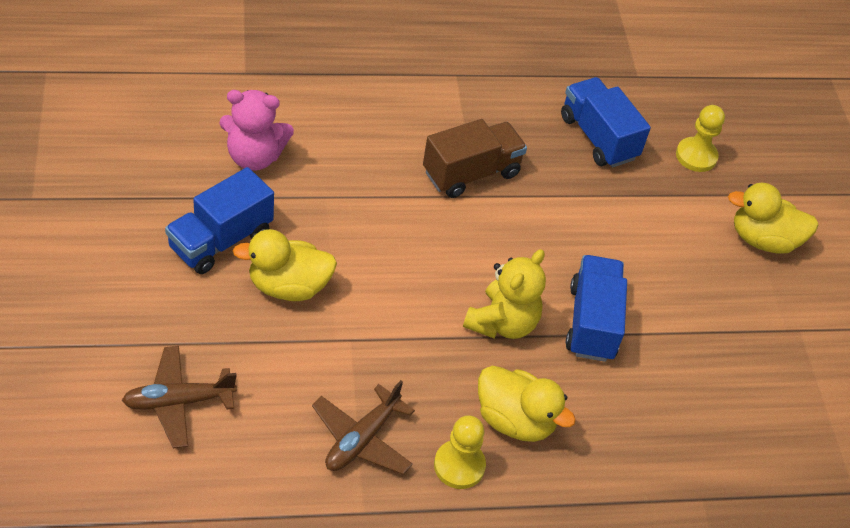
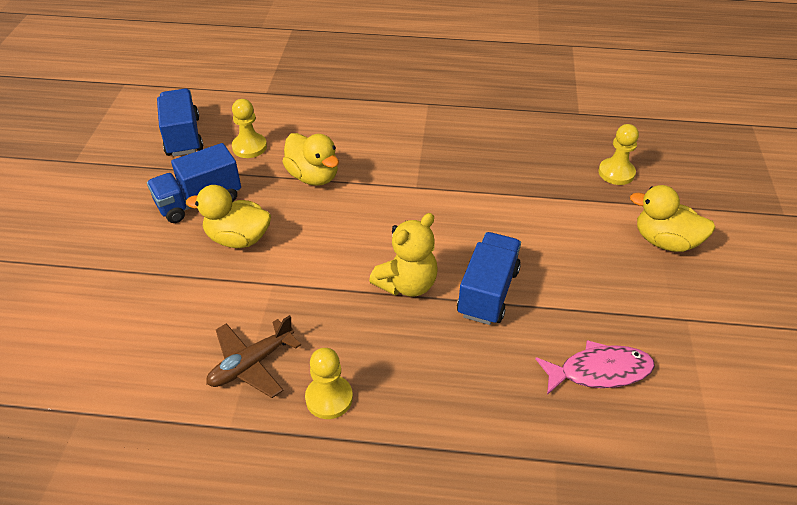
camera: 20 degrees right, 5 degrees down
(178, 402) = (113, 315): brown plane -> none
(254, 157) = (249, 147): pink teddy bear -> yellow pawn
(471, 173) = (417, 170): brown truck -> none
(515, 420) = (393, 365): yellow duck -> yellow duck (313, 176)
(598, 137) = (533, 153): blue truck -> blue truck (183, 136)
(725, 399) = (599, 371): none -> pink fish

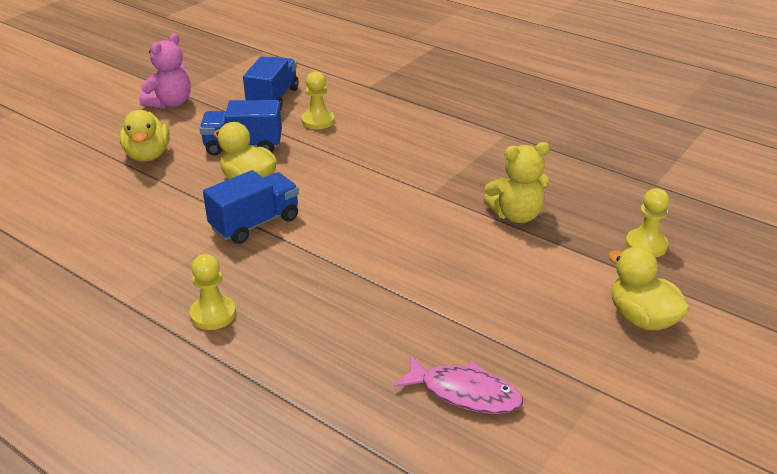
camera: 30 degrees right, 10 degrees down
(75, 178) = (170, 103): none -> pink teddy bear
(251, 364) = (178, 268): brown plane -> none
(313, 176) = (350, 157): yellow duck -> yellow duck (148, 155)
(407, 284) = (353, 261): yellow teddy bear -> yellow teddy bear (516, 215)
(488, 292) = (419, 293): blue truck -> blue truck (255, 223)

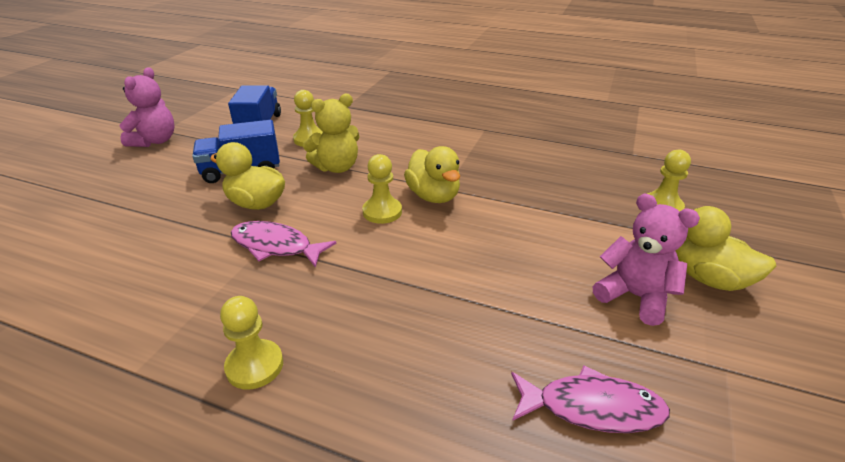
camera: 15 degrees left, 0 degrees up
(148, 155) = (138, 193): yellow duck -> yellow duck (433, 196)
(255, 223) = (276, 246): blue truck -> pink fish
(361, 207) = (382, 212): none -> yellow pawn
(516, 215) = (533, 197): yellow teddy bear -> yellow teddy bear (337, 167)
(558, 320) = (635, 296): none -> pink teddy bear

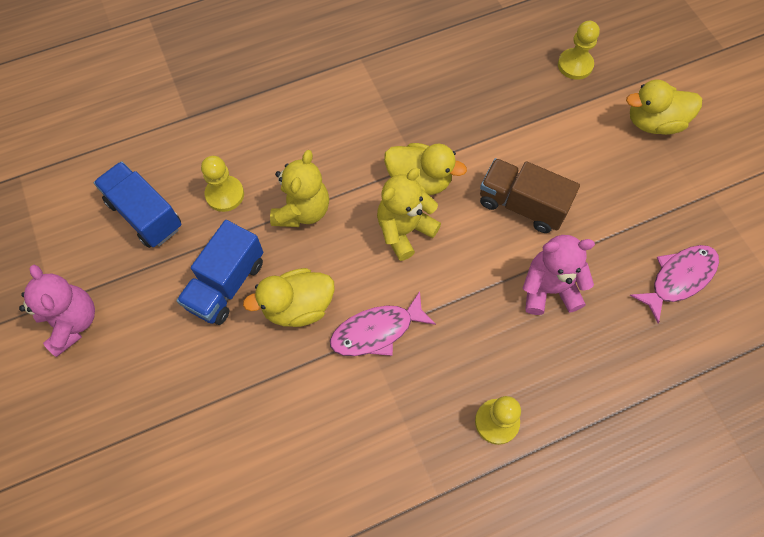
camera: 45 degrees left, 30 degrees up
(382, 212) = (404, 230): yellow pawn -> yellow teddy bear
(494, 252) = (521, 205): none -> brown truck
(635, 296) = (631, 174): pink teddy bear -> pink teddy bear (549, 289)

